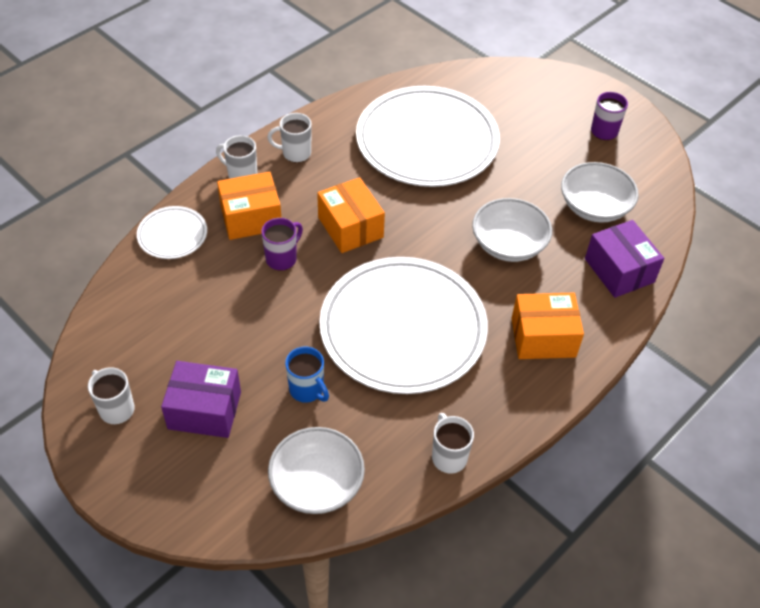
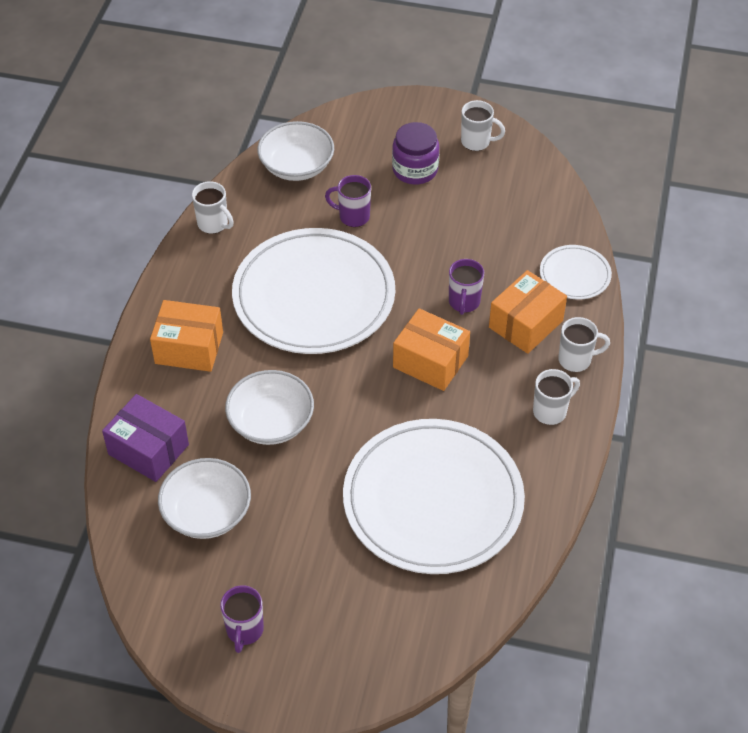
camera: 150 degrees right, 0 degrees up
(204, 410) = (415, 170): purple box -> purple jar
(307, 390) = (353, 216): blue mug -> purple mug
(543, 337) = (189, 348): orange box -> orange box turned 45 degrees clockwise

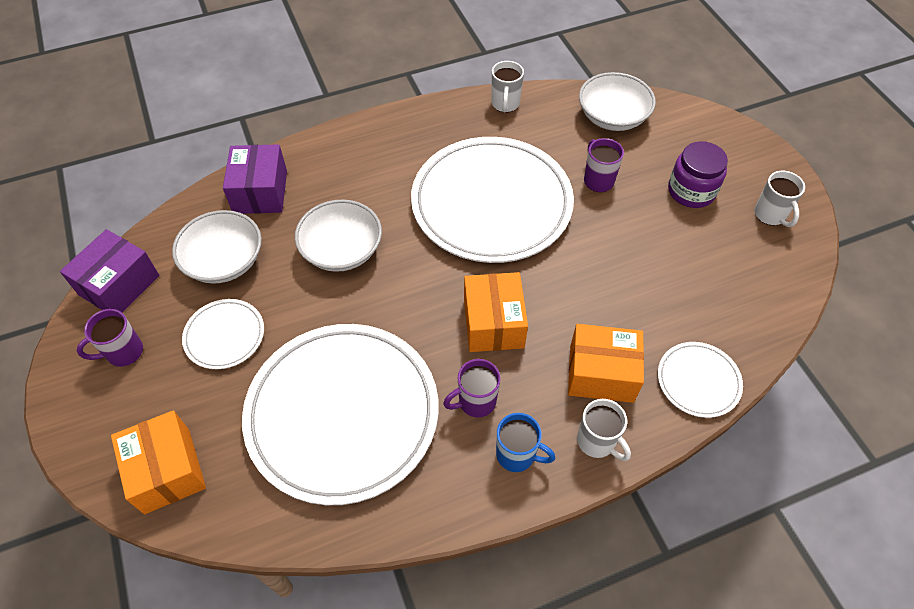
camera: 55 degrees right, 5 degrees up
(163, 605) = (119, 285): none -> purple box
(189, 348) = (374, 159): orange box -> orange box (167, 470)
(290, 547) = (224, 336): none -> white plate
(464, 302) = (581, 310): purple mug -> purple mug (475, 402)
(551, 411) = (517, 455): white mug -> blue mug

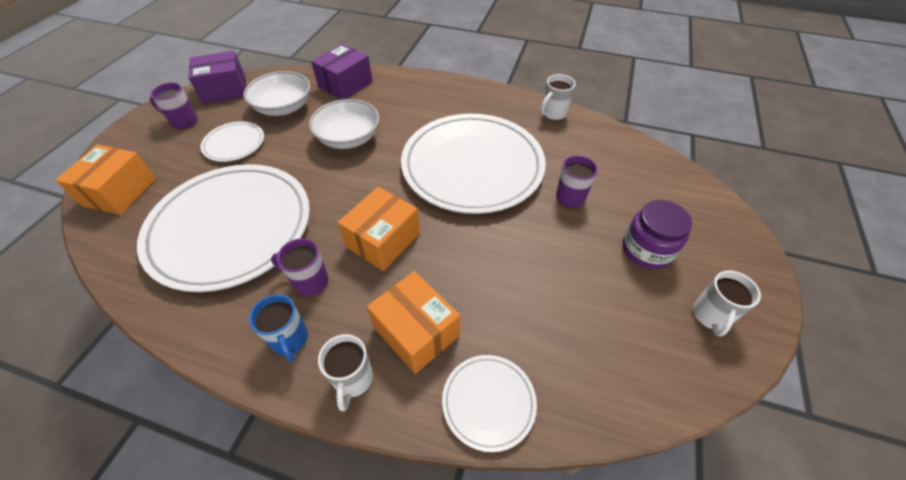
camera: 40 degrees right, 5 degrees down
(612, 117) = (631, 162): white bowl -> none

